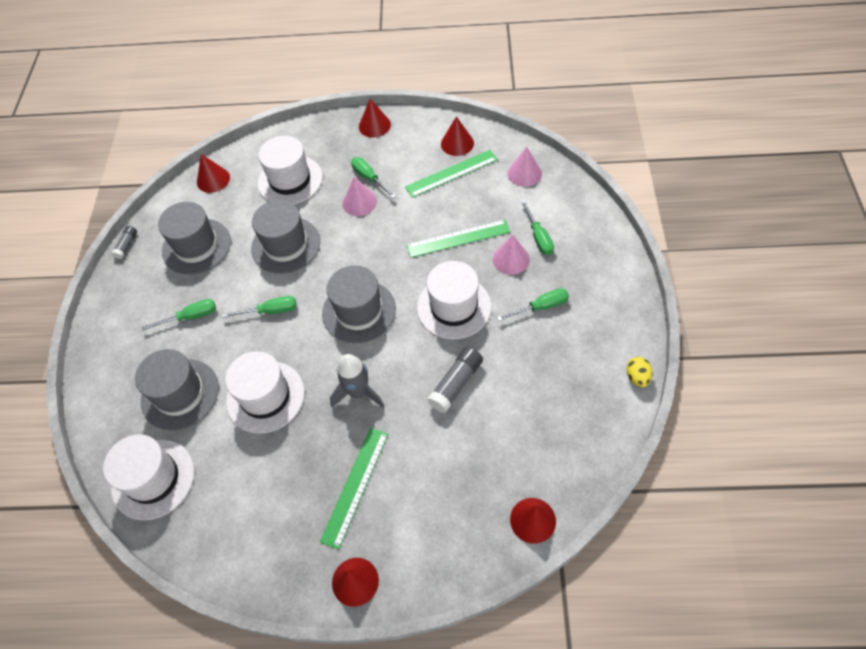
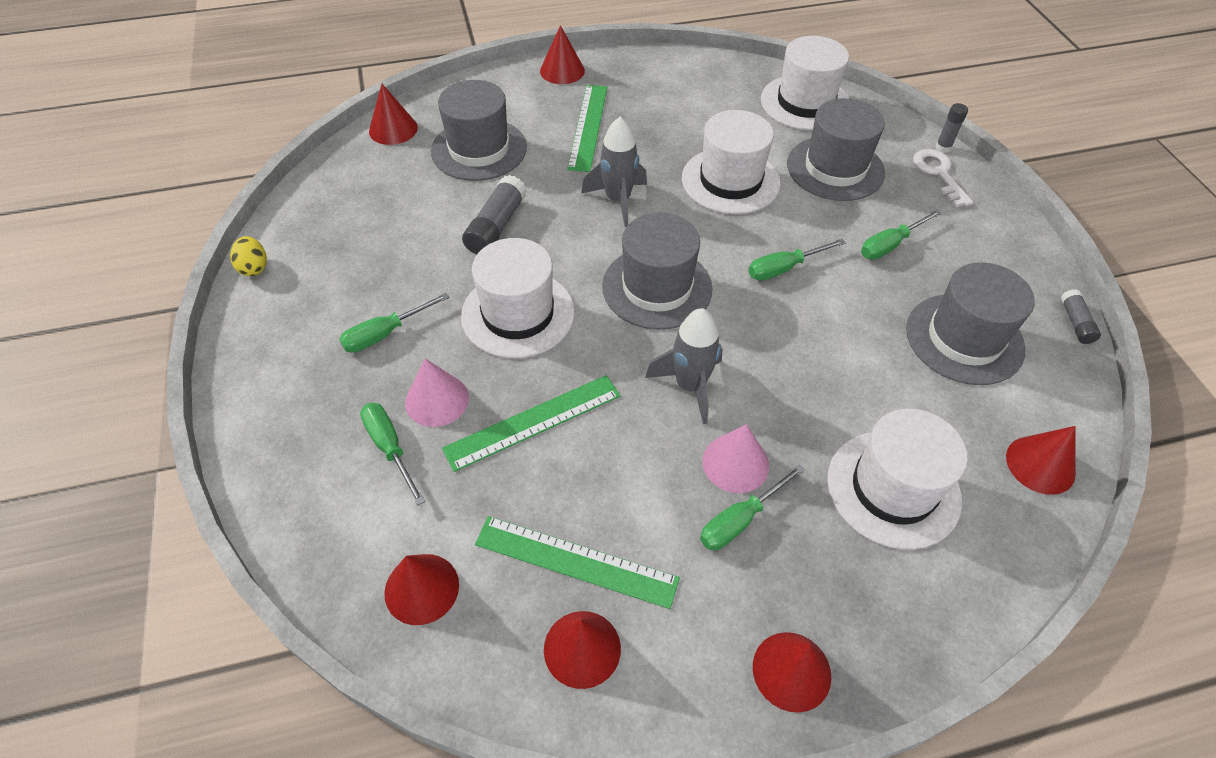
camera: 160 degrees right, 5 degrees down
(84, 400) = (943, 147): none -> grey glue stick
(109, 373) = (938, 174): none -> white key
(286, 245) = (821, 363): grey hat -> grey hat (479, 149)
(365, 244) = (690, 386): none -> grey rocket
(369, 178) = (740, 520): green screwdriver -> green screwdriver turned 105 degrees clockwise
(451, 173) = (576, 561): green ruler -> green ruler turned 60 degrees clockwise
(524, 173) = (421, 588): pink cone -> red cone

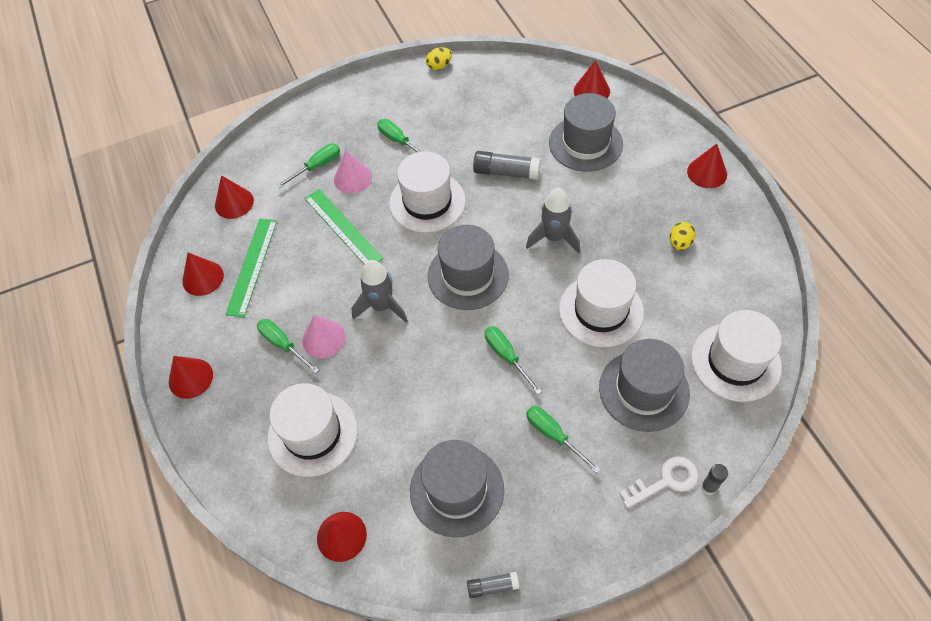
camera: 85 degrees right, 5 degrees up
(588, 127) = (637, 203): green ruler -> none
(652, 108) = (679, 243): none -> yellow egg

